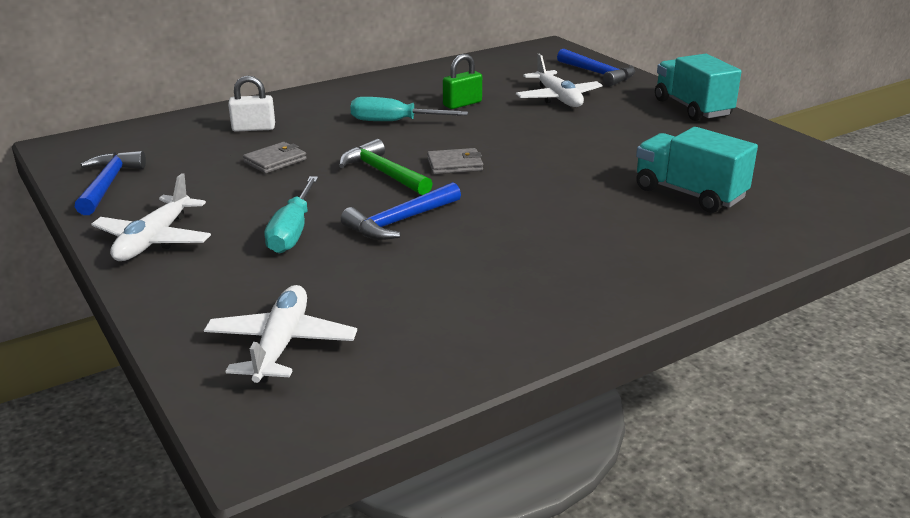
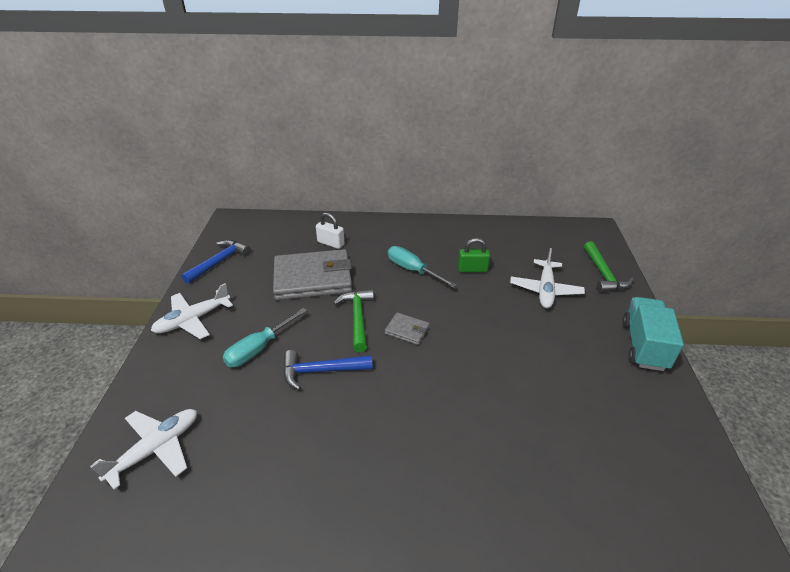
camera: 35 degrees right, 10 degrees up
(275, 161) = (313, 278): grey wallet -> grey wallet, size x2.25
(598, 74) = (603, 274): blue hammer -> green hammer
(689, 194) = (539, 448): turquoise truck -> none

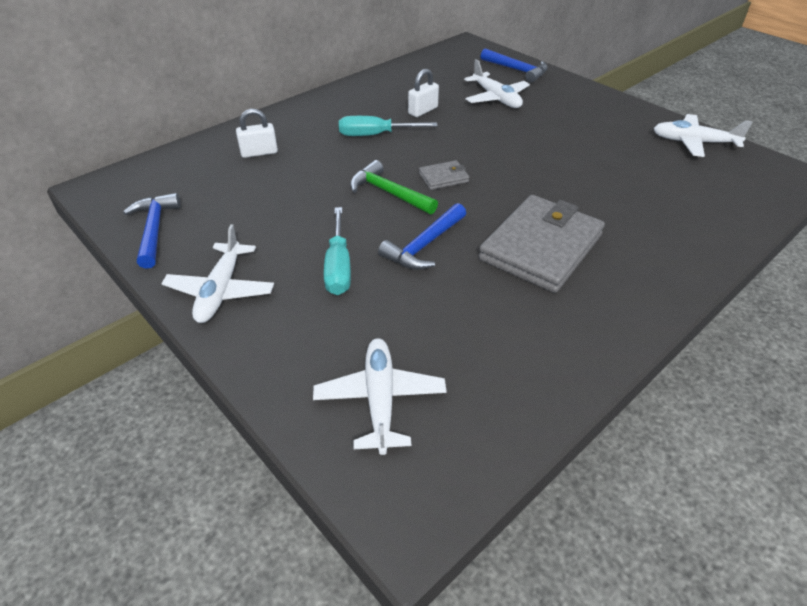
camera: 45 degrees left, 5 degrees up
(313, 278) = (292, 188): grey wallet -> grey wallet (541, 247)
(472, 269) = (423, 111): green padlock -> white padlock
(603, 274) = (516, 70): green hammer -> blue hammer
(643, 345) = (603, 100): turquoise truck -> none
(675, 444) = (693, 142): none -> white plane

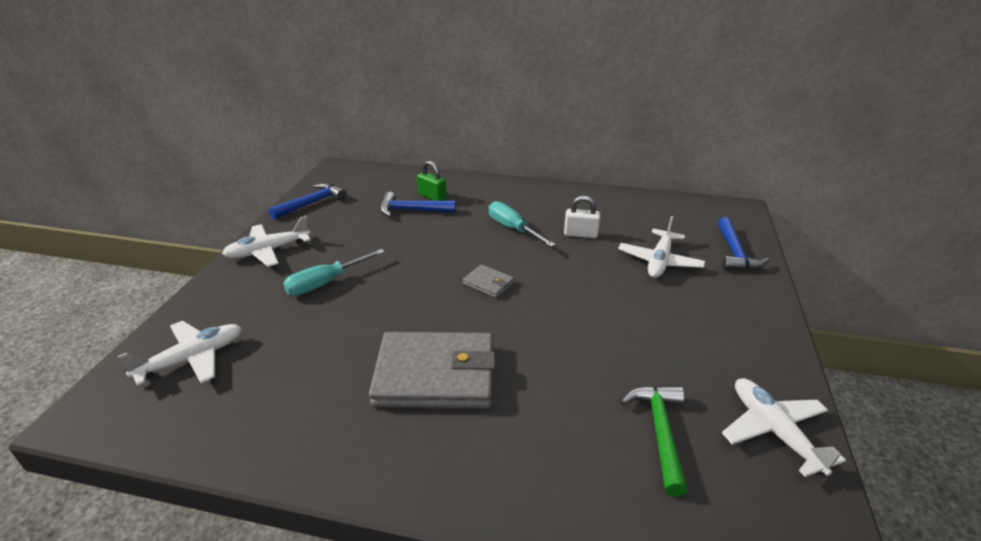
camera: 55 degrees right, 10 degrees down
(259, 153) = (432, 197): white padlock -> green padlock
(389, 193) = (438, 267): green hammer -> green hammer (660, 433)
(424, 245) = (383, 310): blue hammer -> blue hammer (412, 210)

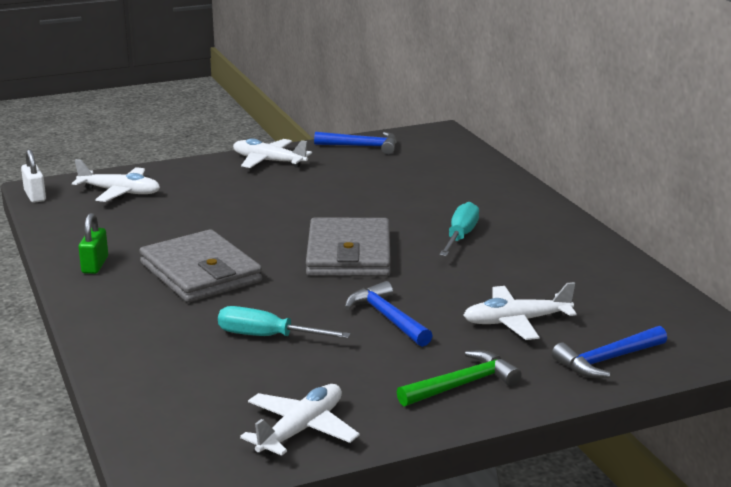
camera: 55 degrees right, 10 degrees down
(325, 283) = (257, 196): turquoise screwdriver -> turquoise screwdriver (267, 337)
(412, 210) = (418, 186): blue hammer -> blue hammer (387, 318)
(432, 197) = (458, 185): green padlock -> green padlock (95, 265)
(488, 283) = (349, 254): grey wallet -> grey wallet, size x2.25
(580, 234) = (505, 270): white padlock -> white padlock (35, 196)
(660, 433) = (238, 377): green hammer -> green hammer (462, 385)

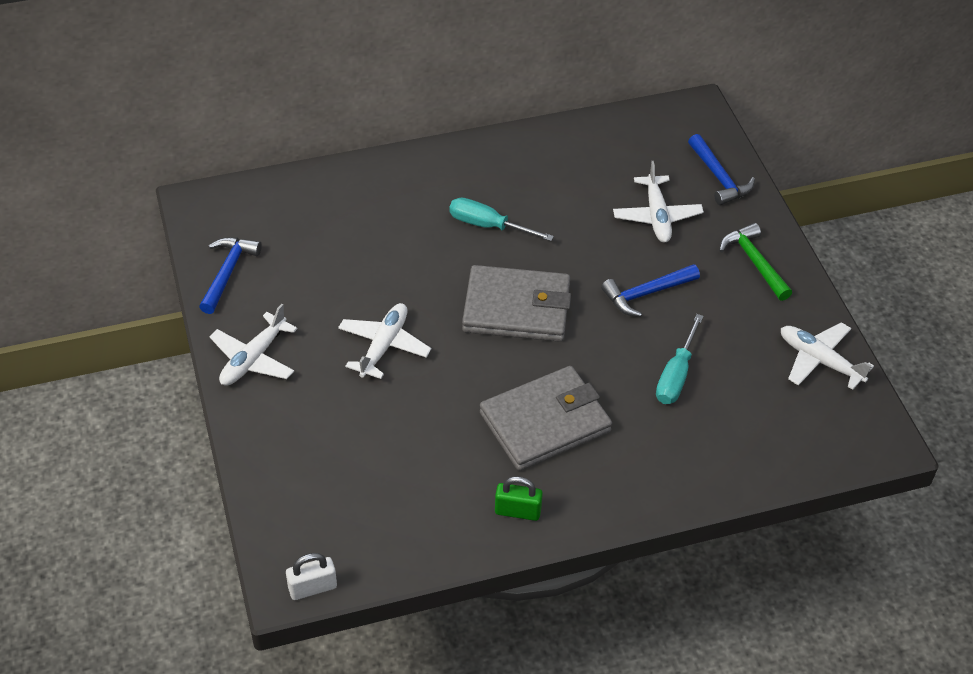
camera: 85 degrees left, 25 degrees up
(120, 192) = (320, 500): white plane -> white plane (384, 346)

